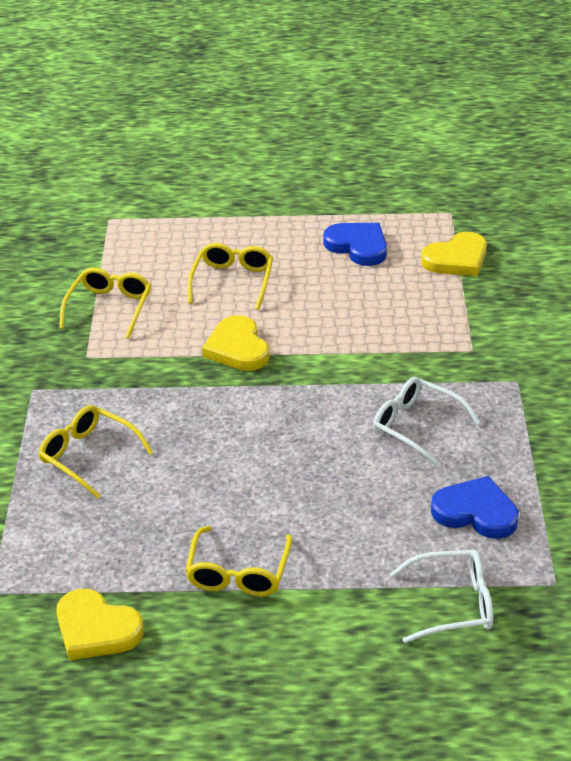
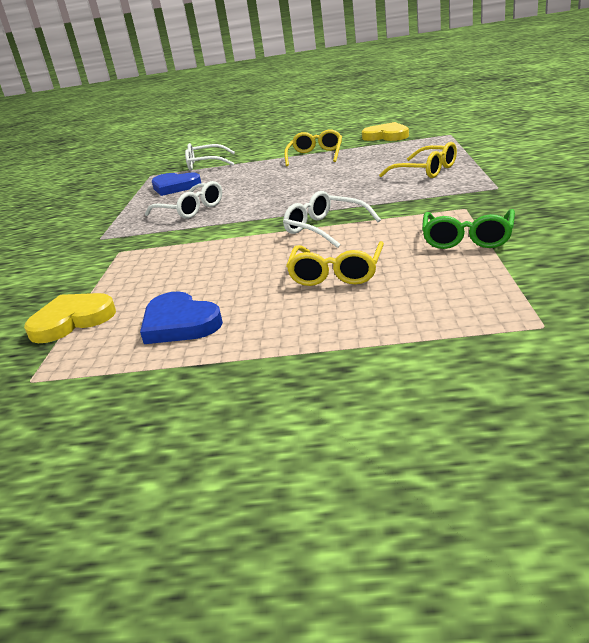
camera: 175 degrees left, 10 degrees down
(109, 308) = (467, 238): yellow glasses -> green glasses
(237, 348) = (325, 228): yellow heart -> white glasses

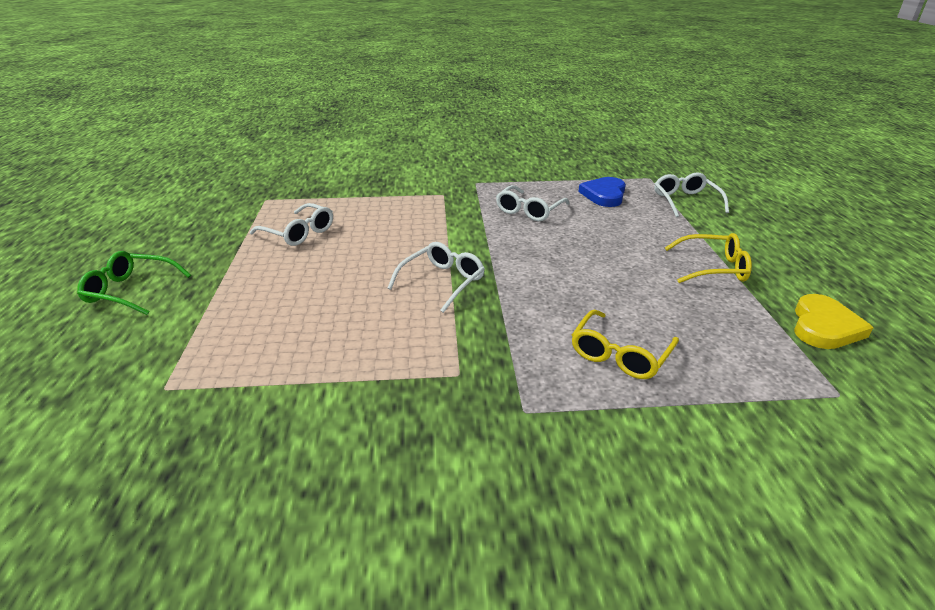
camera: 80 degrees right, 5 degrees up
(72, 321) = (331, 198): yellow heart -> none
(179, 323) = (299, 233): blue heart -> white glasses
(336, 273) = (335, 290): yellow glasses -> none
(467, 238) = (366, 367): green glasses -> green glasses (131, 291)

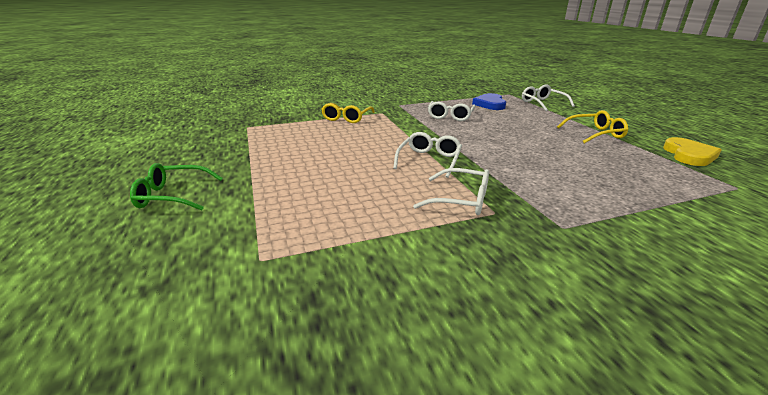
camera: 15 degrees left, 5 degrees down
(299, 233) = (292, 143): white glasses -> white glasses (461, 200)
(620, 354) = (590, 185): yellow glasses -> yellow glasses (347, 118)

